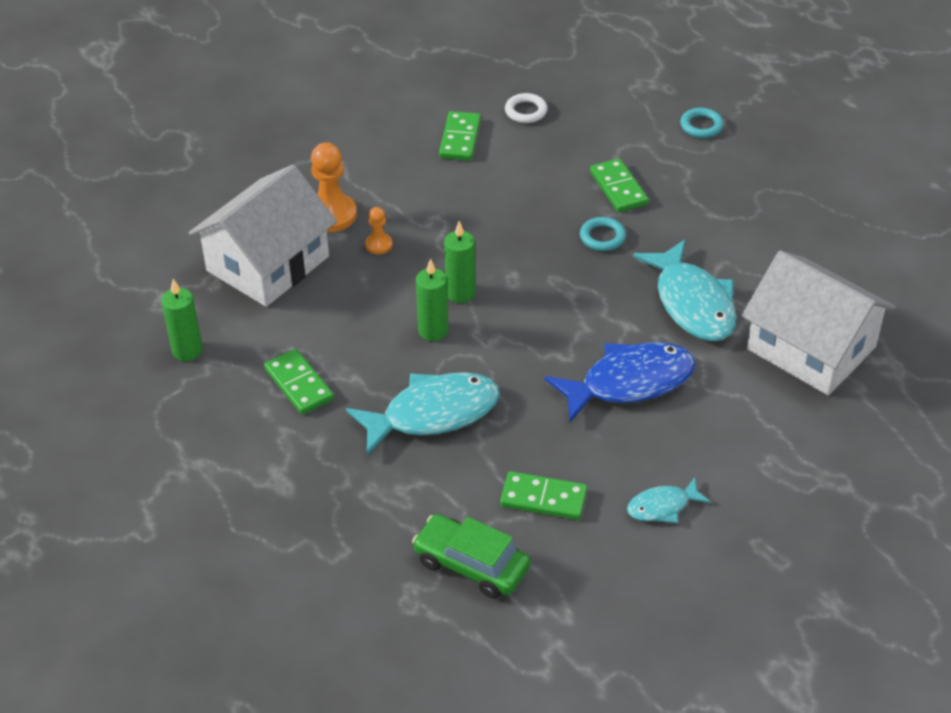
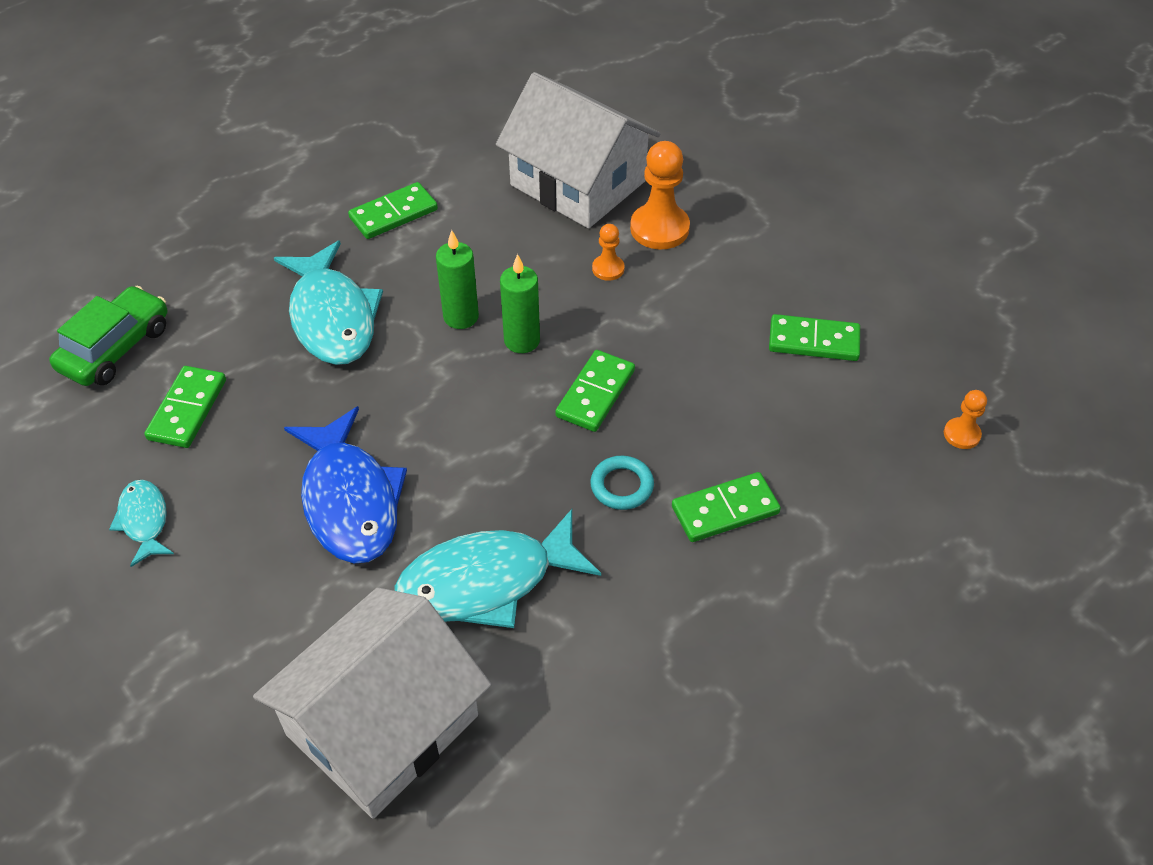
camera: 90 degrees right, 5 degrees up
(187, 350) = (452, 135): green candle -> none
(515, 251) = (595, 393): none -> green domino
(526, 111) = (883, 410): white ring -> none
(545, 79) = (961, 434): none -> orange pawn
(701, 126) = (883, 628): turquoise ring -> none

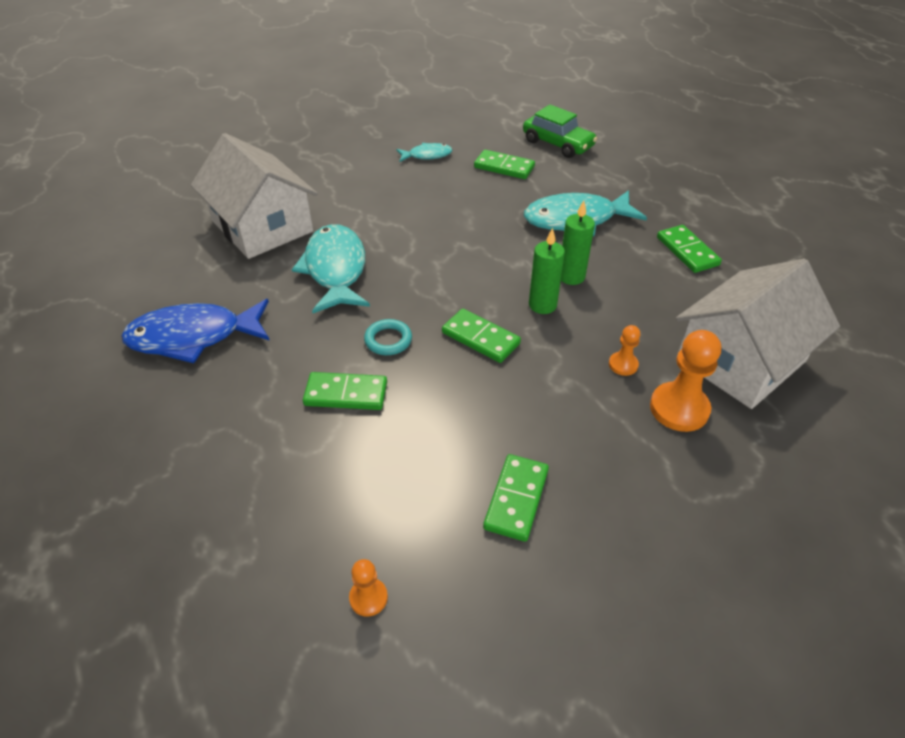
camera: 100 degrees right, 5 degrees down
(350, 500) = (417, 221): blue fish -> blue fish (193, 337)
(725, 510) = (346, 394): green domino -> green domino turned 75 degrees counterclockwise

